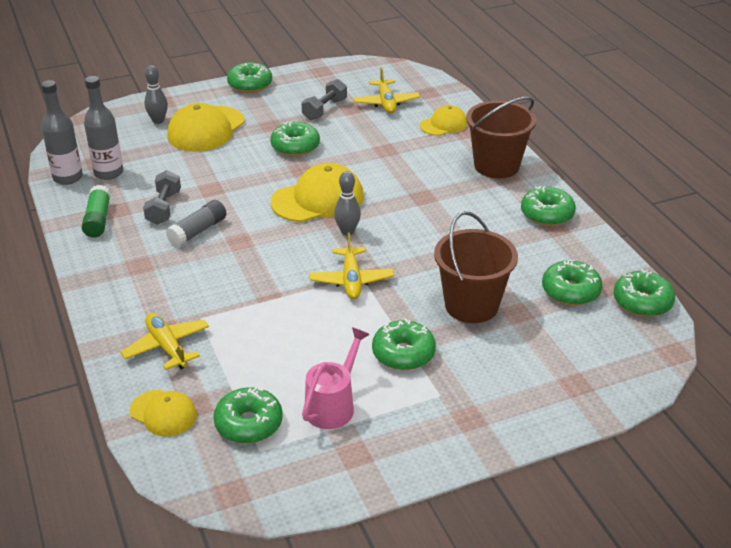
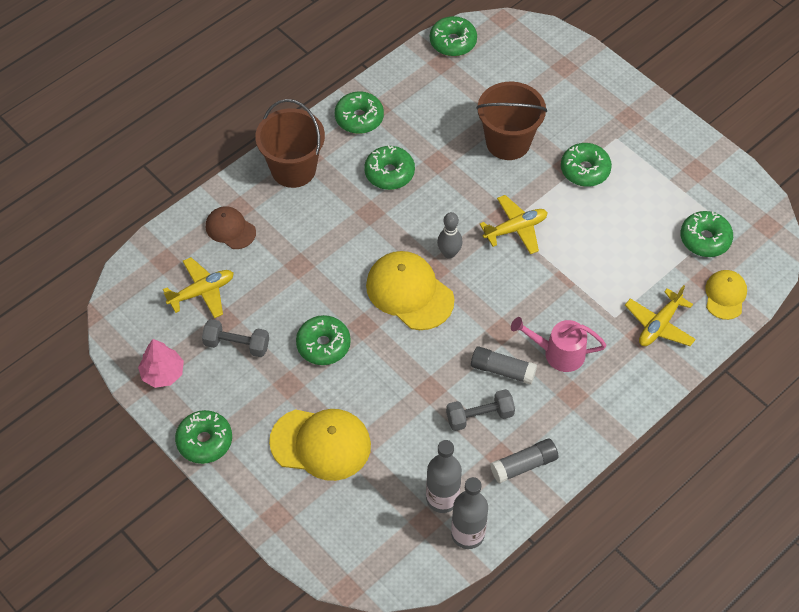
camera: 110 degrees left, 20 degrees up
(98, 219) = (524, 465): green glue stick -> grey glue stick
(158, 121) = (320, 502): grey bowling pin -> none
(321, 77) = (163, 373): none -> pink tree
(333, 404) = (659, 196): pink watering can -> pink watering can (557, 353)
(444, 124) = (230, 229): yellow cap -> brown cap
(570, 291) = (460, 85): green donut -> green donut (389, 173)

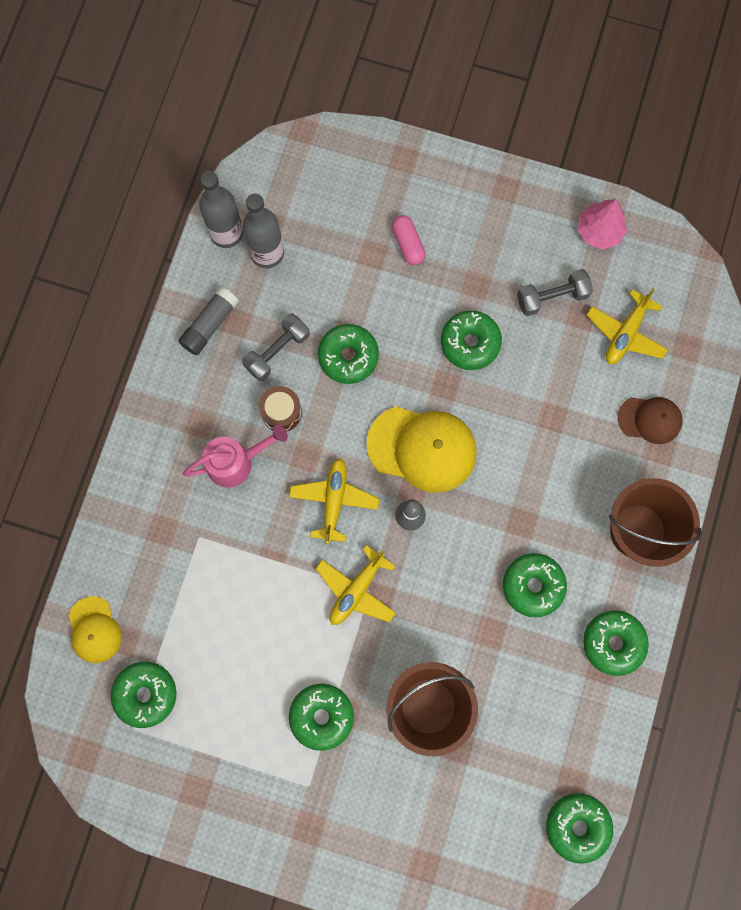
camera: 150 degrees right, 20 degrees up
(204, 441) = (513, 190): green donut -> green donut (348, 357)
(321, 444) = (408, 244): yellow cap -> pink capsule
(502, 370) = (281, 412): grey glue stick -> brown drum
(659, 325) = (149, 553): yellow plane -> yellow plane (334, 501)

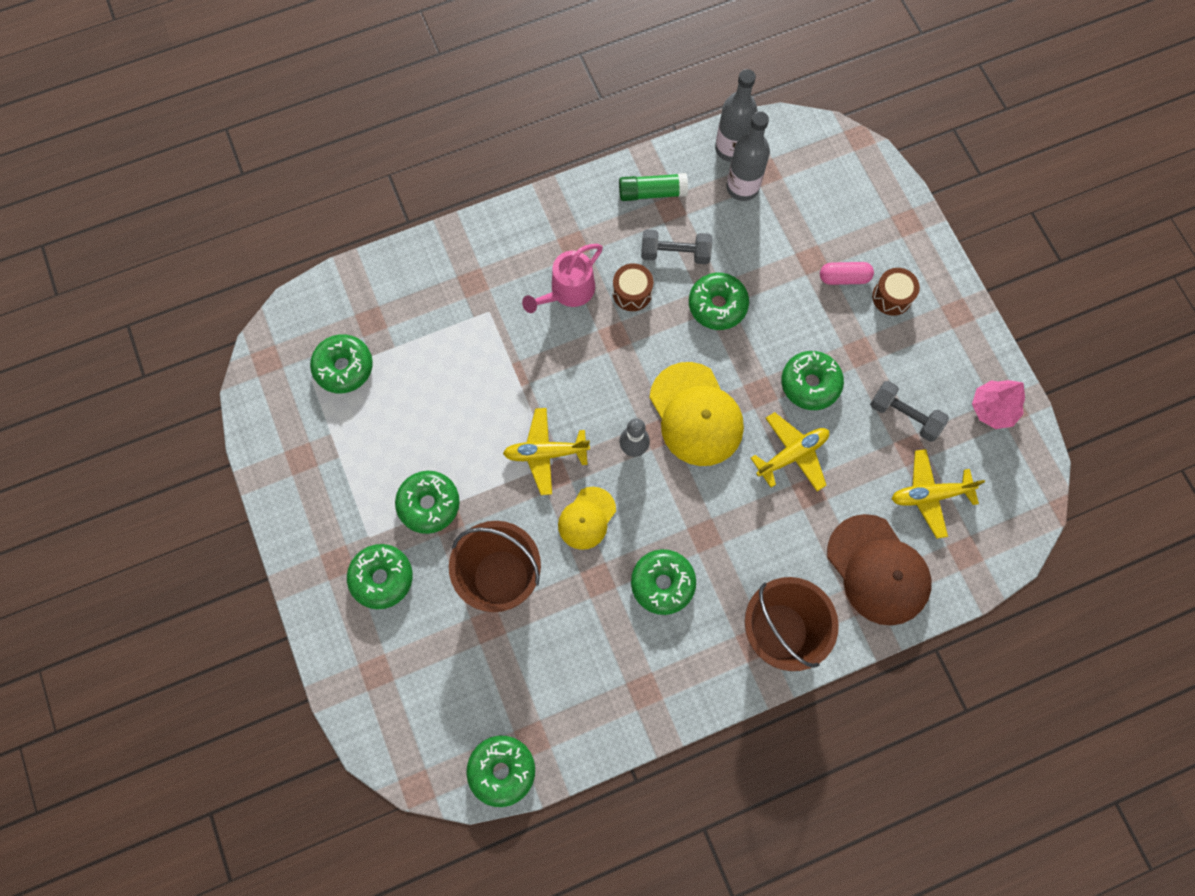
camera: 50 degrees right, 5 degrees down
(94, 630) = (361, 296): yellow cap -> yellow cap (587, 518)
(210, 325) = (652, 193): grey glue stick -> green glue stick
(236, 462) = (567, 292): pink watering can -> pink watering can turned 105 degrees clockwise
(334, 501) = (599, 383): yellow plane -> yellow plane (792, 455)
(408, 244) = (844, 278): pink capsule -> pink capsule turned 60 degrees clockwise
(453, 223) = (892, 297): none -> brown drum
(613, 643) = (671, 683): green donut -> green donut (382, 578)
(650, 419) = (878, 570): brown cap -> brown cap, size x1.72

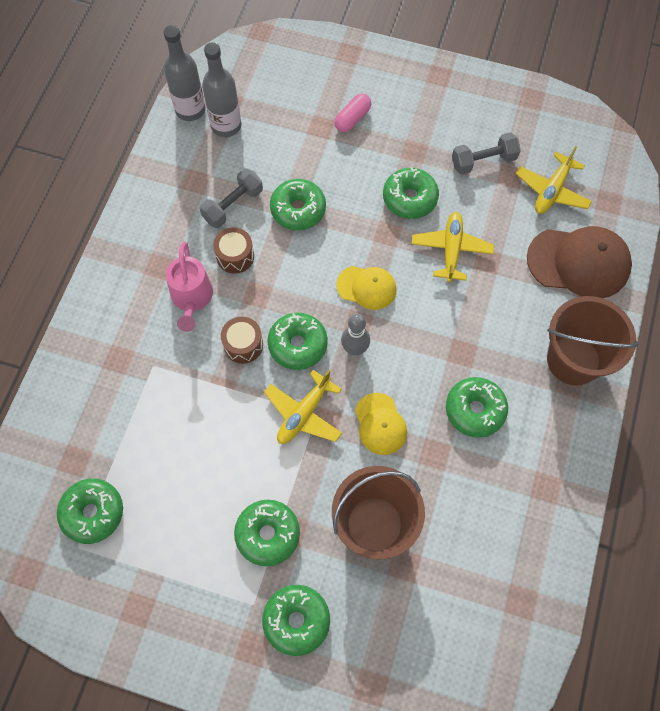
camera: 50 degrees left, 5 degrees down
(502, 770) = (529, 645): green donut -> green donut (298, 345)
(652, 193) = (172, 183): green glue stick -> none
(696, 414) = (366, 287): yellow cap -> yellow cap, size x0.58
(892, 297) = (393, 102): brown drum -> brown drum (243, 345)
(992, 409) = (523, 108): pink tree -> none

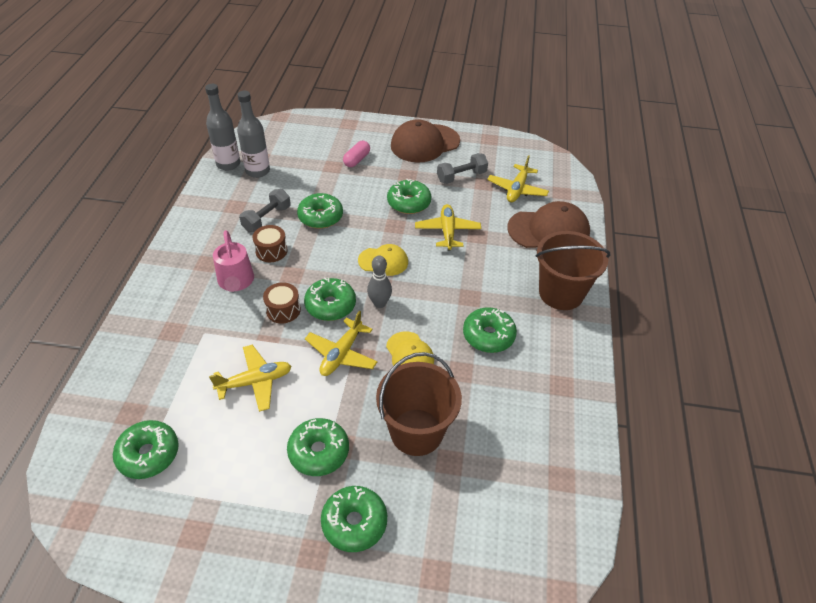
camera: 10 degrees left, 20 degrees down
(206, 438) = (255, 382): none -> yellow plane
(444, 98) = (425, 143): none -> brown cap

